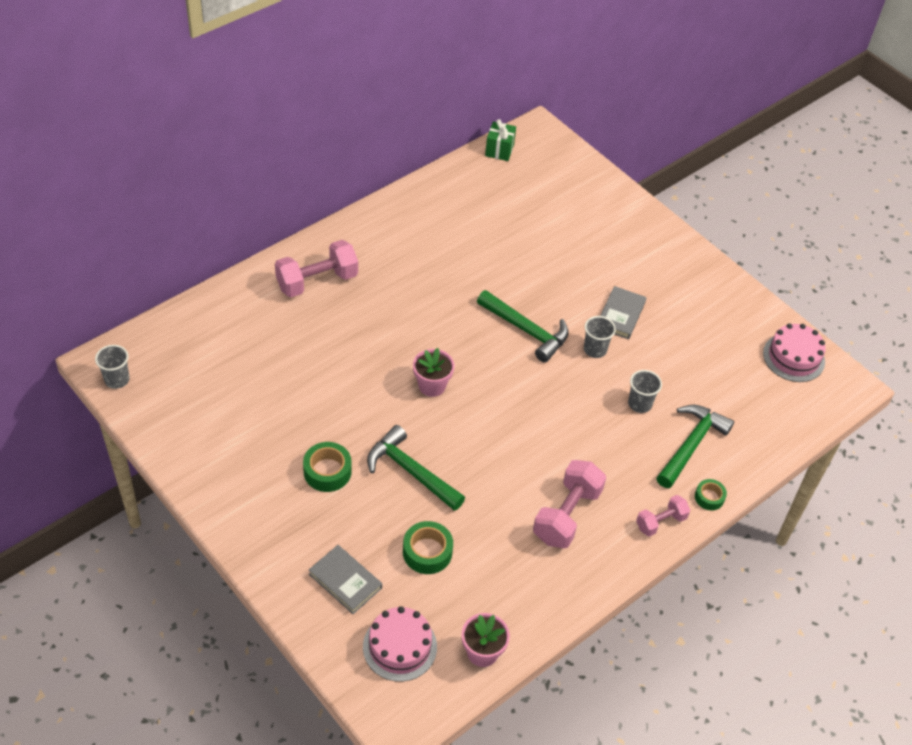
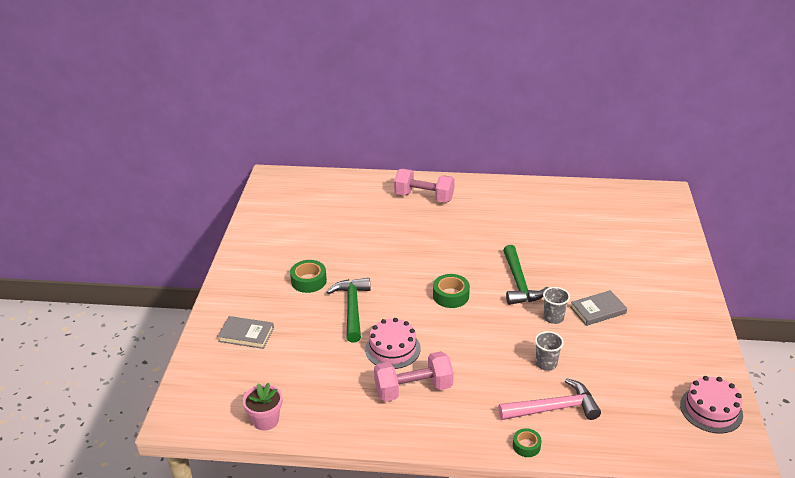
camera: 50 degrees right, 15 degrees down
(117, 379) = (267, 186): grey cup -> none
(345, 581) = (246, 334): grey book -> grey book turned 75 degrees counterclockwise
(400, 646) = (228, 384): pink cake -> pink cake (392, 349)
(427, 552) = (306, 351): green tape -> green tape (451, 296)
(432, 386) = (421, 277): pink flower pot -> none
(499, 150) = (624, 190): green gift -> none
(660, 522) = (471, 435): pink dumbbell -> none
(691, 445) = (553, 408): green hammer -> pink hammer

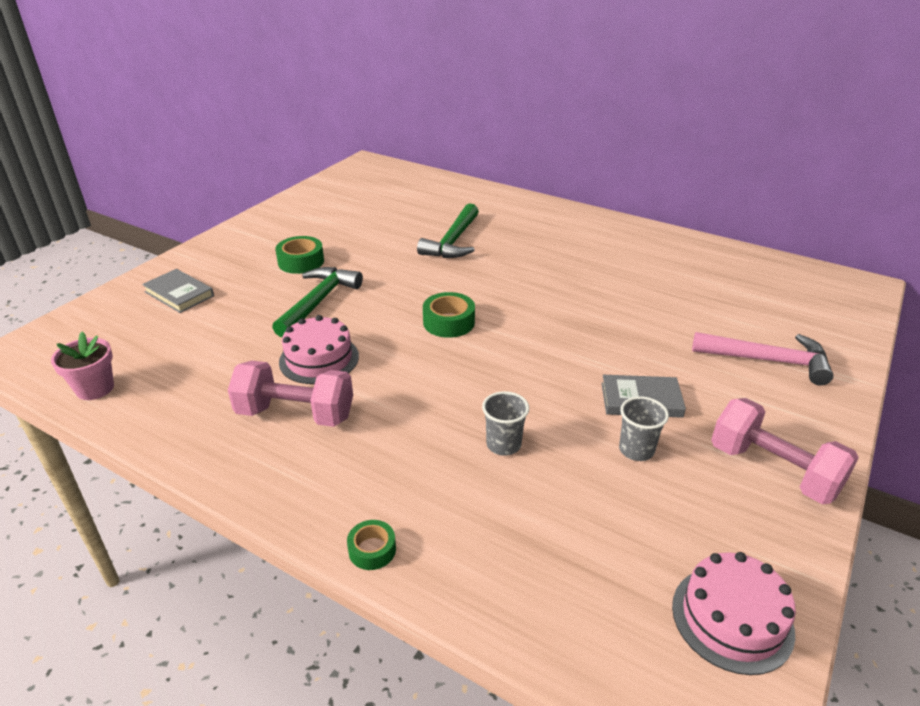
camera: 25 degrees right, 0 degrees up
(424, 197) = (514, 215): pink dumbbell -> pink dumbbell (773, 470)
(519, 283) = (552, 333): green hammer -> green hammer (453, 241)
(553, 318) = (565, 389): grey cup -> grey cup (636, 450)
(553, 408) = (460, 511): pink hammer -> pink hammer (767, 361)

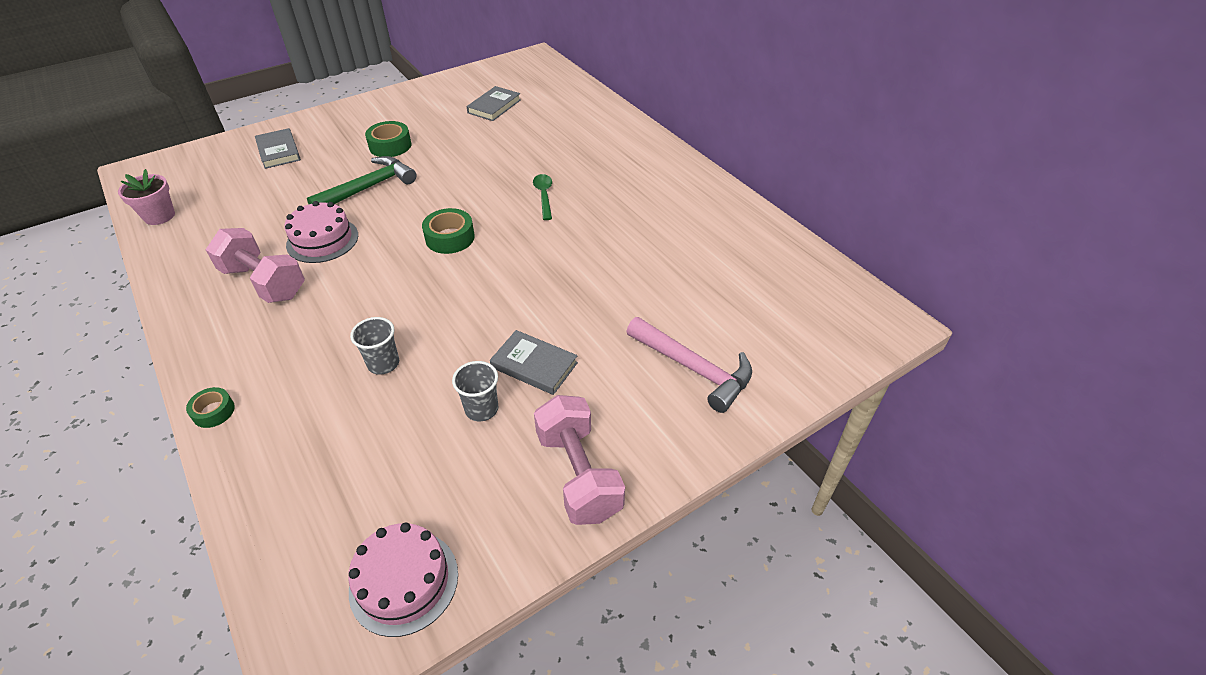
camera: 25 degrees right, 10 degrees up
(371, 208) = (494, 106): none -> grey book
(453, 241) = (530, 158): green hammer -> none
(498, 267) = (544, 196): none -> green spoon

